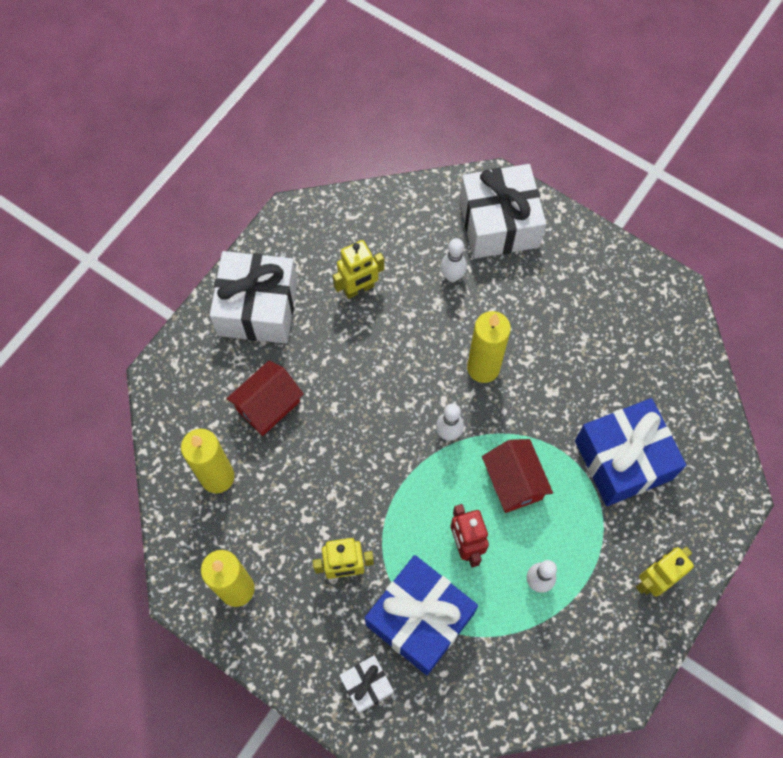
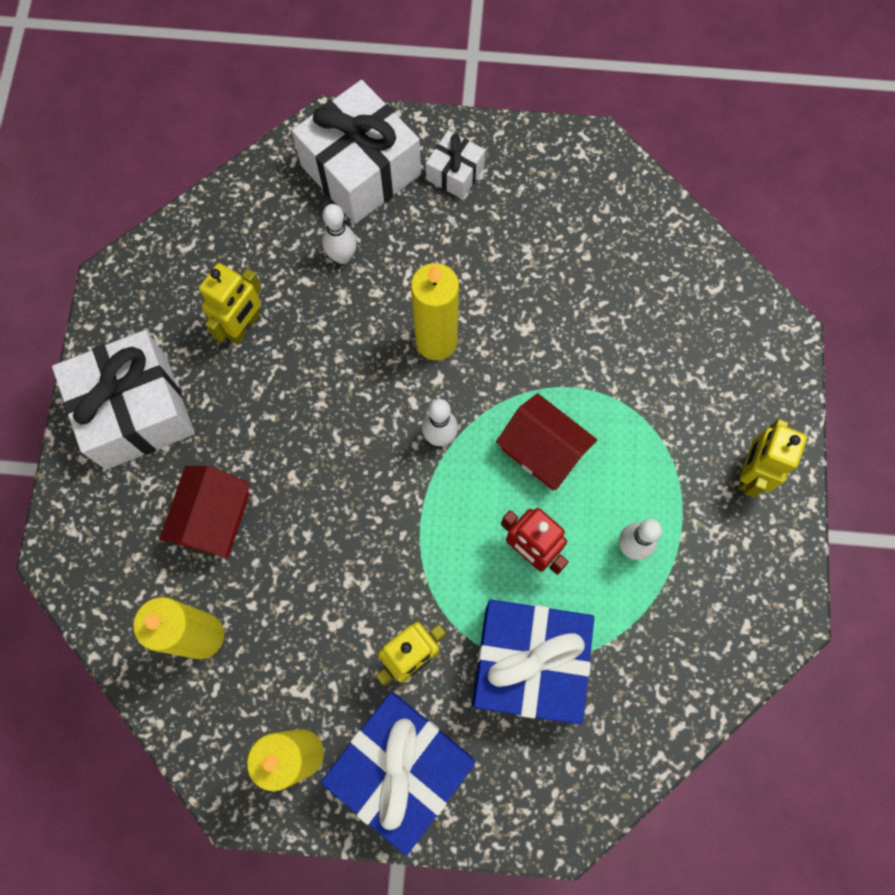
camera: 30 degrees left, 5 degrees up
(367, 685) = (512, 774): white gift -> white gift (455, 173)
(623, 460) = (644, 361): blue gift -> blue gift (402, 767)

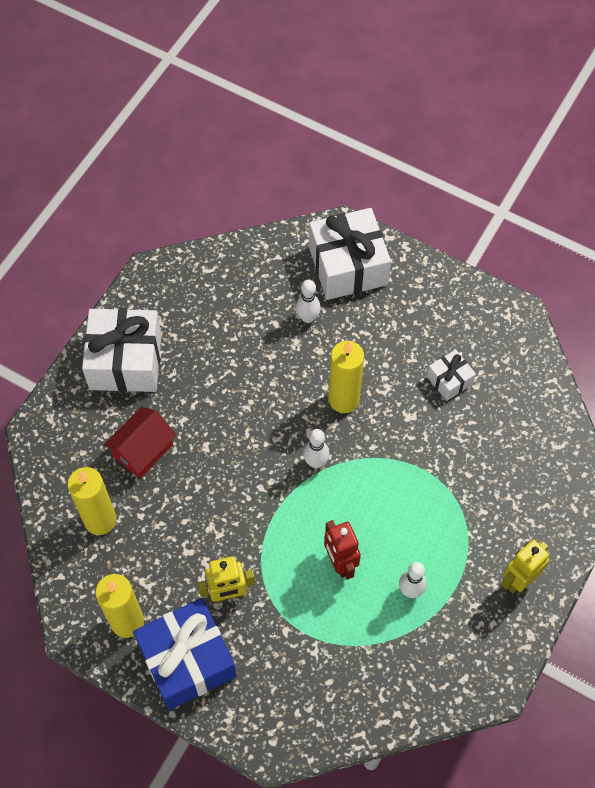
camera: 25 degrees right, 10 degrees down
(244, 326) = (220, 336): yellow robot -> none
(455, 173) = (411, 293): white gift -> white gift (449, 380)
(528, 664) = (302, 634): blue gift -> none
(542, 451) = (381, 502): red house -> none

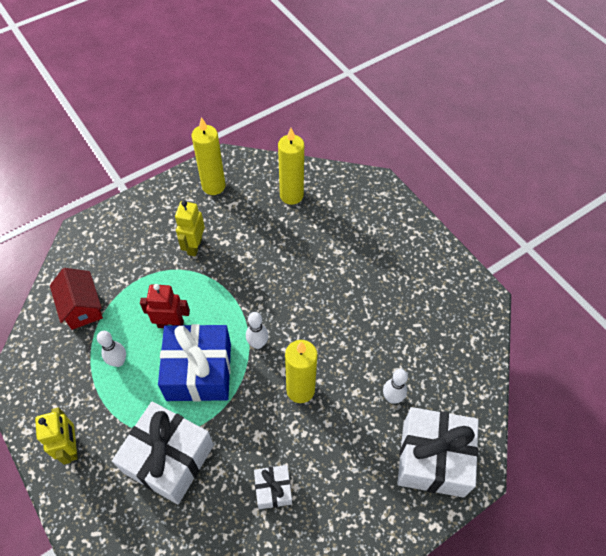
camera: 115 degrees right, 5 degrees down
(125, 361) = (409, 252): white gift -> white gift (169, 459)
(143, 450) = (330, 237): red house -> red house (82, 307)
(187, 660) = (167, 207): blue gift -> blue gift (199, 371)

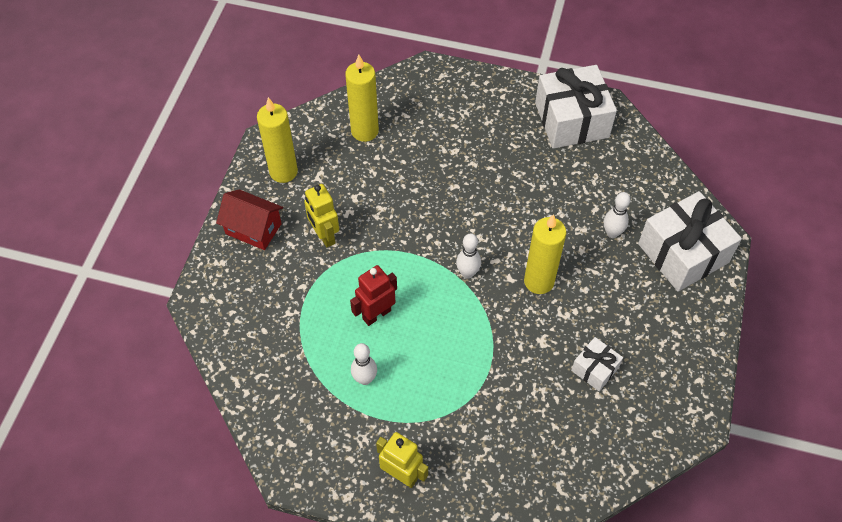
camera: 40 degrees left, 0 degrees up
(82, 307) = (279, 363): red house -> red house (253, 229)
(169, 459) = (492, 415): white gift -> white gift (571, 120)
(199, 371) = (443, 332): blue gift -> none

